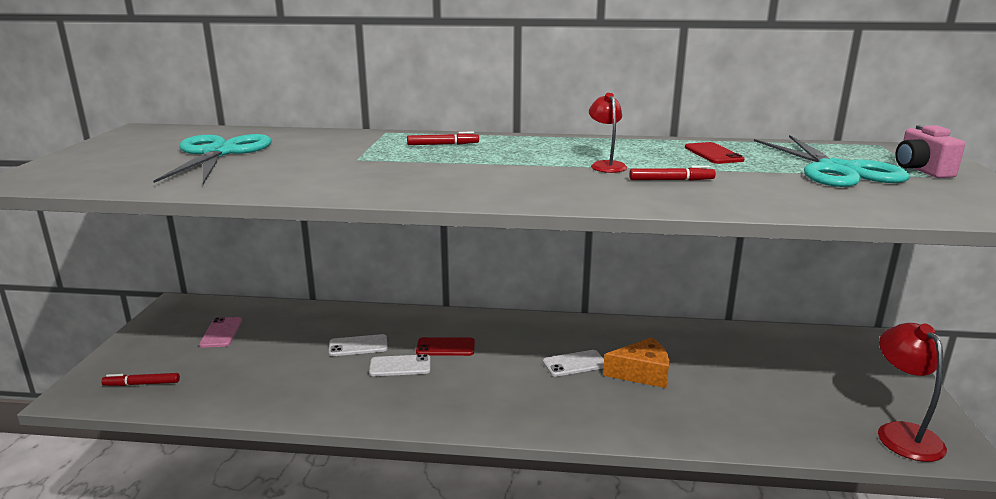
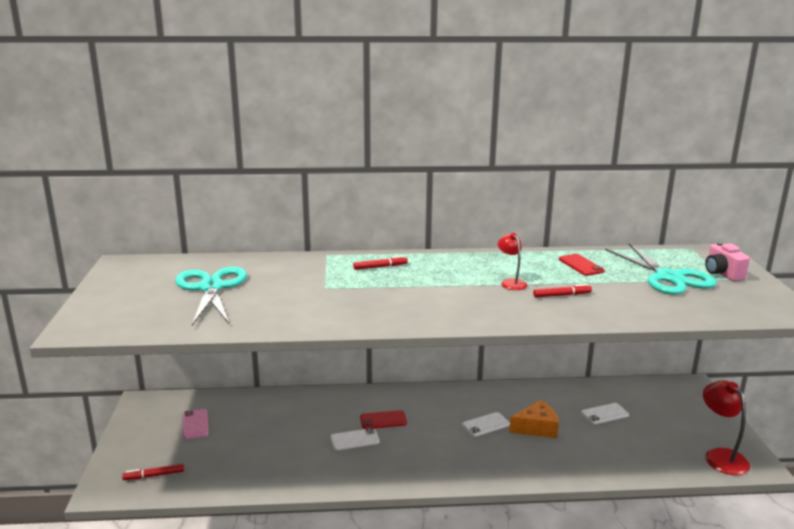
camera: 10 degrees left, 0 degrees up
(358, 346) = (314, 425): white phone -> white phone (604, 414)

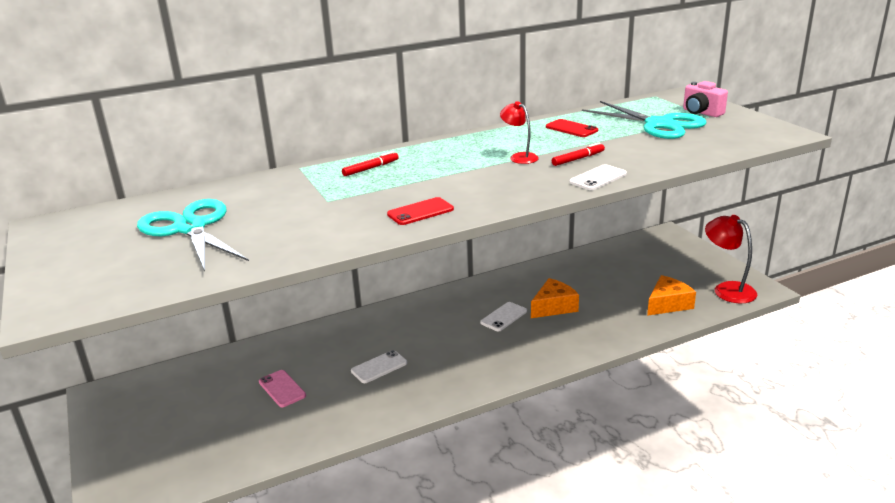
camera: 20 degrees left, 5 degrees up
(154, 475) = (168, 470): red marker -> none
(195, 424) = (184, 400): pink phone -> pink phone (282, 389)
(383, 420) = (397, 339): red phone -> red phone (420, 212)
(604, 414) = (607, 278): white phone -> white phone (598, 178)
(649, 454) = (668, 304): none -> orange cheese

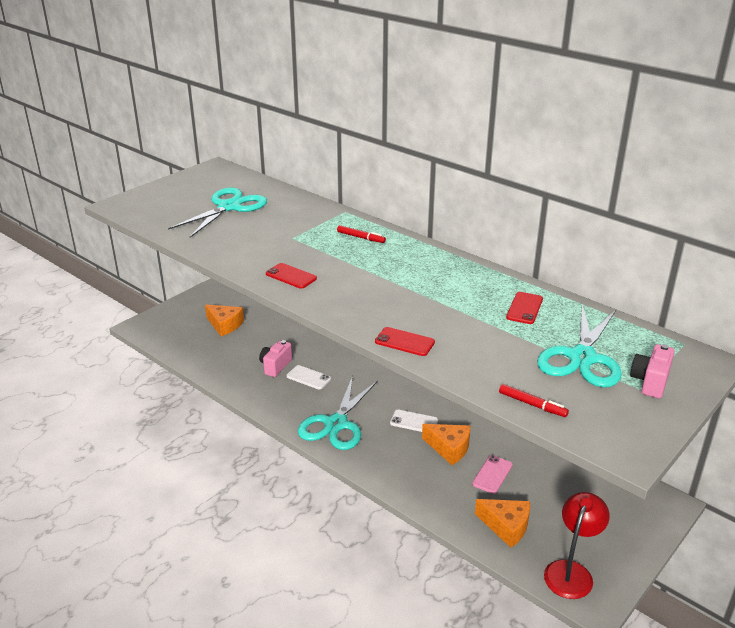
camera: 65 degrees right, 5 degrees up
(203, 415) = (225, 325): none -> orange cheese
(282, 389) = (264, 344): pink phone -> pink phone (492, 474)
(336, 387) = (275, 366): none -> pink camera
(476, 364) = (336, 424): none -> turquoise scissors
(519, 157) = (429, 295): red lamp -> none
(578, 159) = (445, 324): red marker -> red marker (532, 404)
(598, 178) = (404, 342): white phone -> red phone

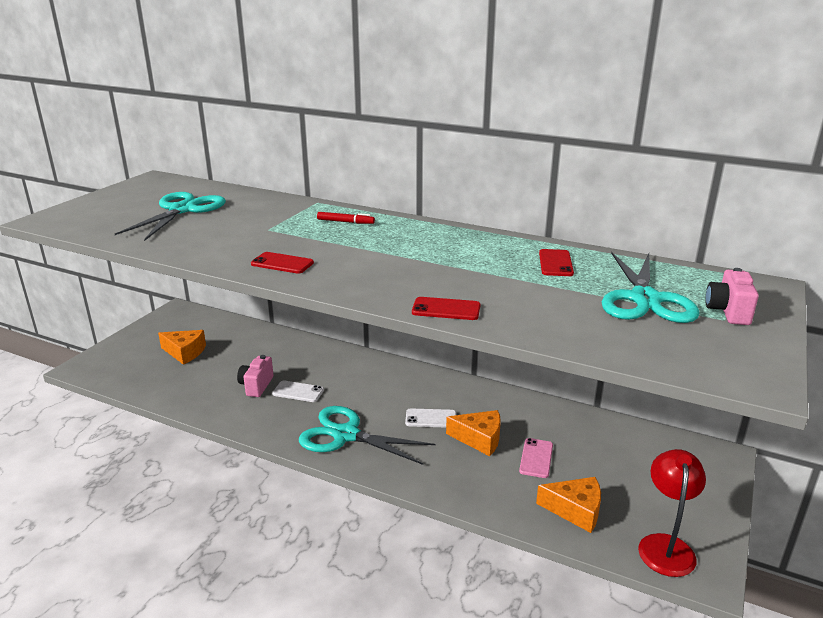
camera: 15 degrees left, 5 degrees down
(336, 424) = (346, 435): turquoise scissors -> turquoise scissors turned 105 degrees clockwise
(532, 404) = (625, 350): red marker -> none

